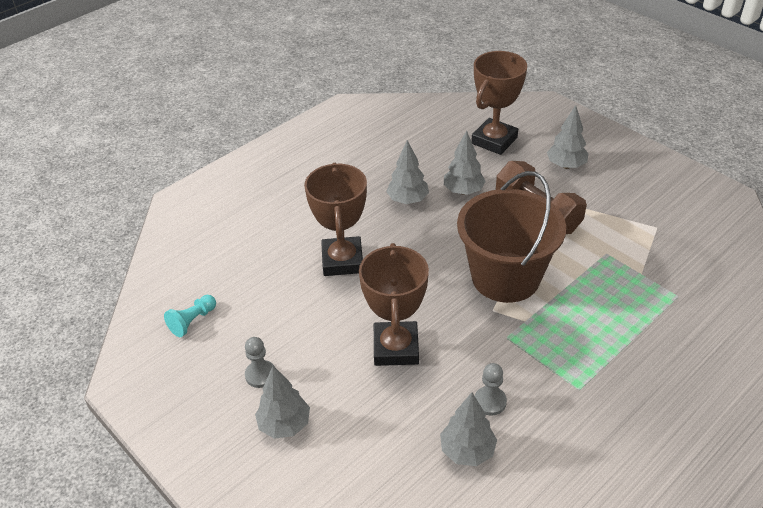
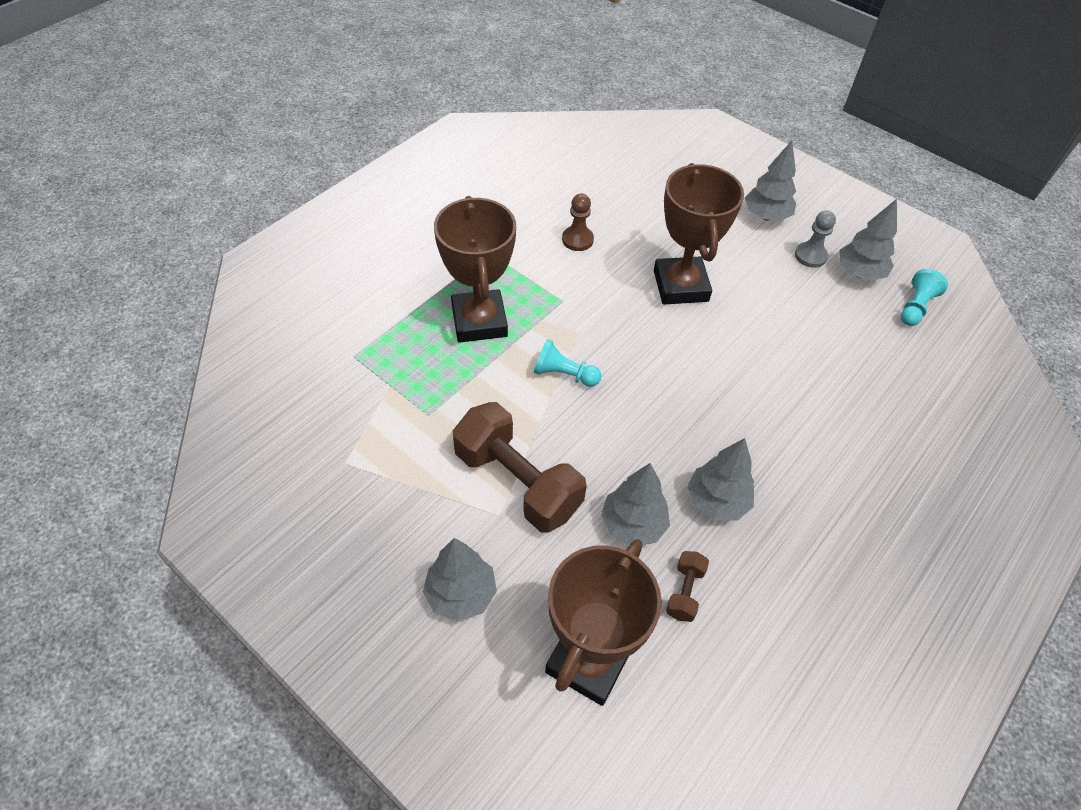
camera: 170 degrees right, 10 degrees up
(342, 261) = (777, 391): brown trophy -> brown trophy (479, 321)
(437, 163) = (684, 592): none -> brown dumbbell
(467, 451) = (596, 202): grey tree -> grey tree (859, 273)
(490, 401) = (577, 240): grey pawn -> brown pawn
(505, 277) = (564, 374): brown bucket -> turquoise pawn

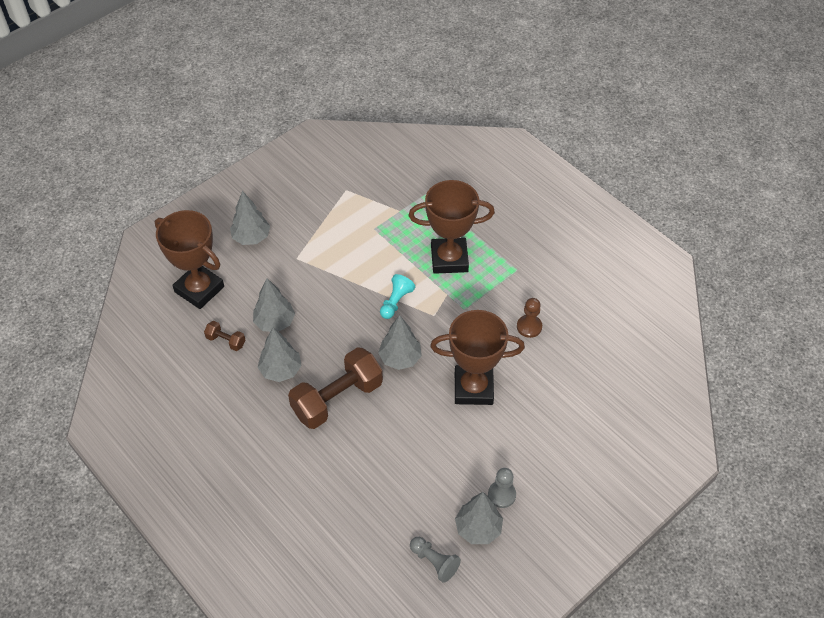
camera: 100 degrees right, 0 degrees up
(517, 482) = (316, 268): brown dumbbell -> brown dumbbell (337, 399)
(766, 216) = (554, 472): grey tree -> grey tree (400, 358)
(915, 307) = (434, 562): turquoise pawn -> grey pawn

